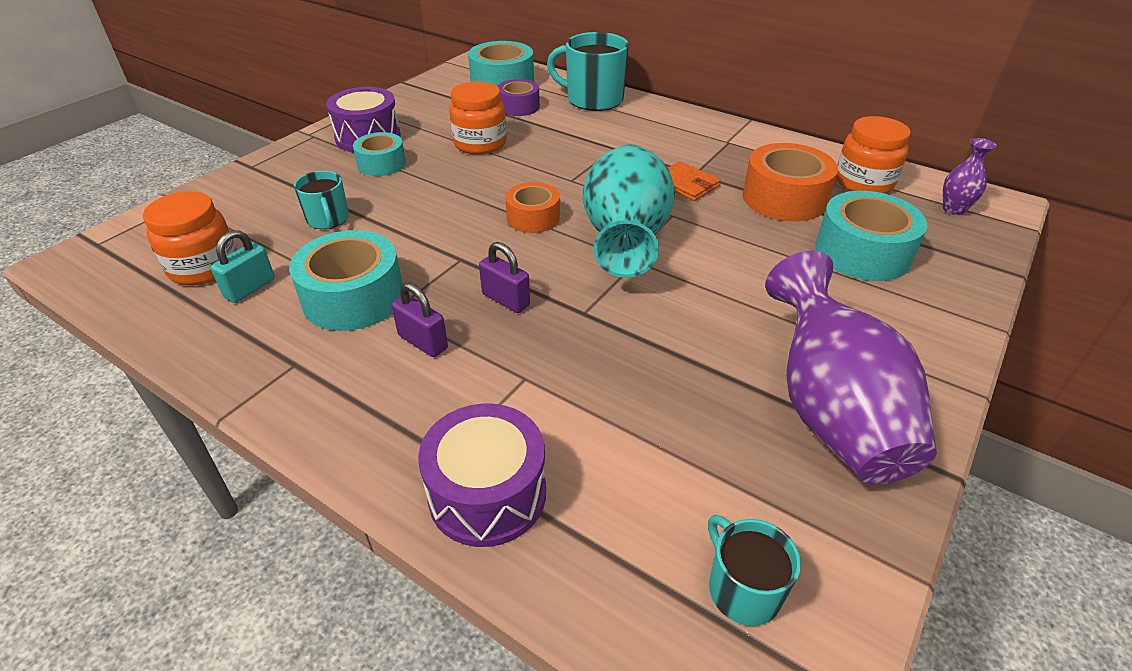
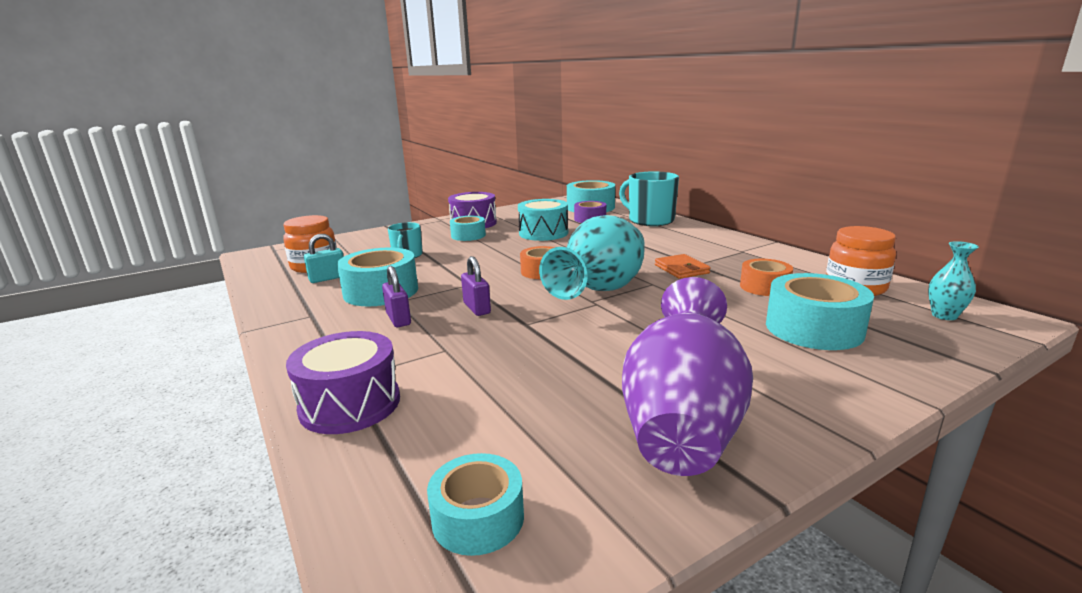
camera: 25 degrees right, 20 degrees down
(480, 143) = (543, 233): orange jar -> turquoise drum
(742, 589) = (478, 518): turquoise mug -> turquoise tape
(784, 198) = (764, 287): orange tape -> orange tape, size x0.62
(953, 209) = (944, 315): purple vase -> turquoise vase

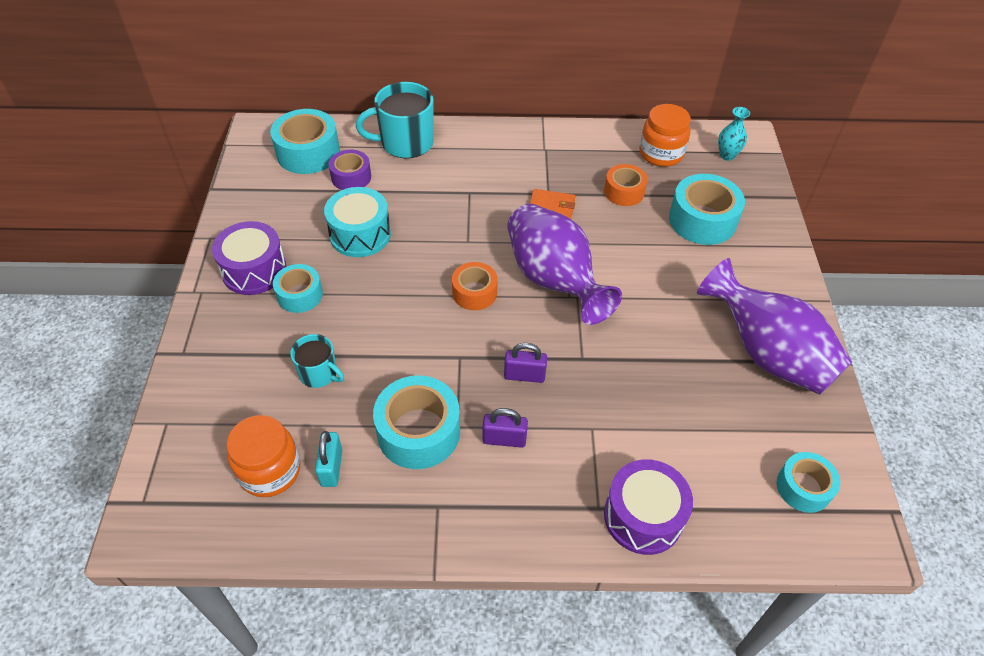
camera: 60 degrees left, 30 degrees up
(600, 290) = (554, 280): turquoise vase -> purple vase

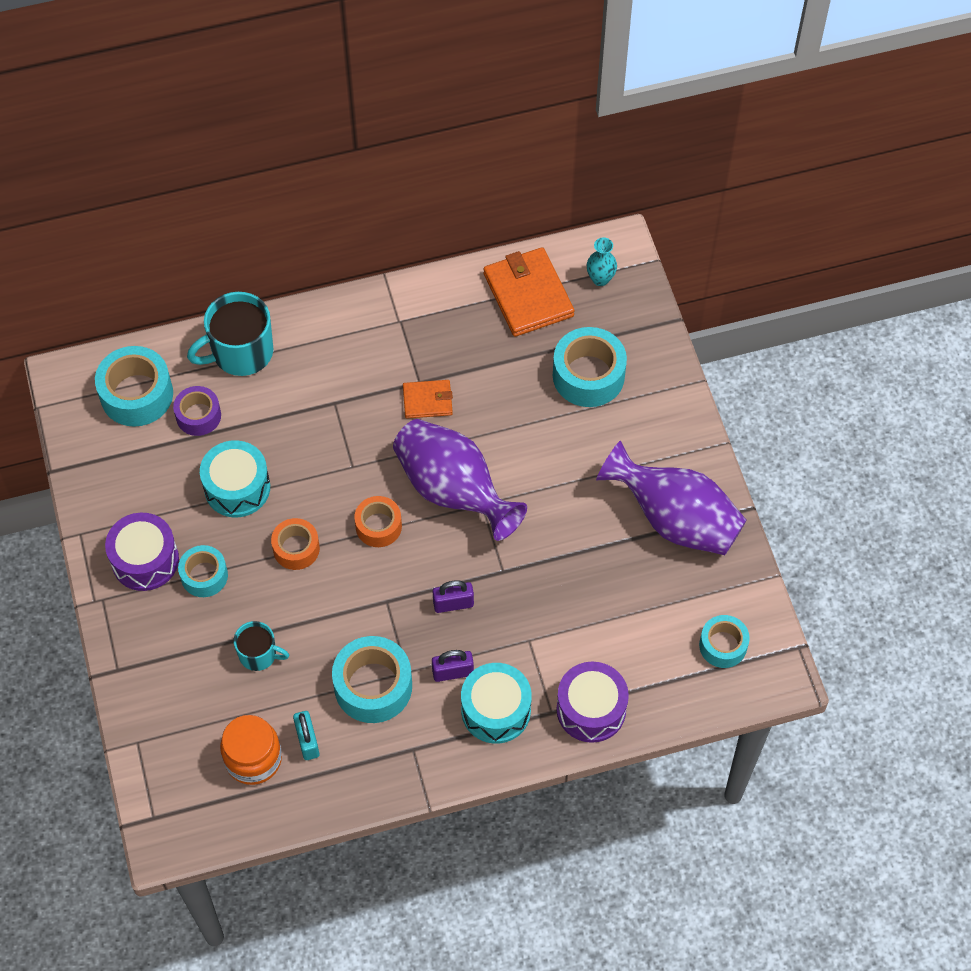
camera: 15 degrees left, 10 degrees up
(538, 489) = (496, 710): none -> turquoise drum
(624, 192) = (499, 359): orange tape -> orange tape (296, 548)
(661, 153) = (528, 295): orange jar -> orange wallet

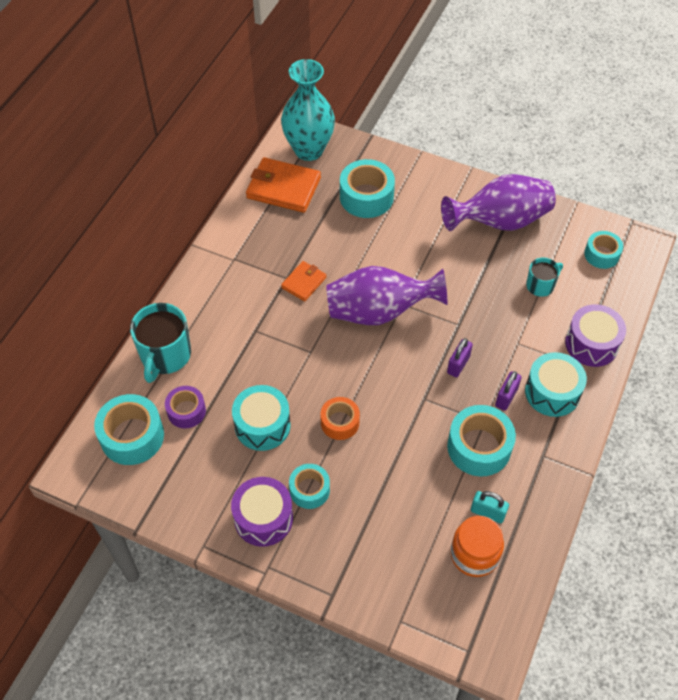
camera: 50 degrees left, 5 degrees down
(259, 654) = (398, 497): turquoise mug -> turquoise mug (540, 285)
(378, 526) = (366, 367): orange tape -> none
(600, 279) = (309, 150): turquoise vase -> turquoise vase, size x2.30

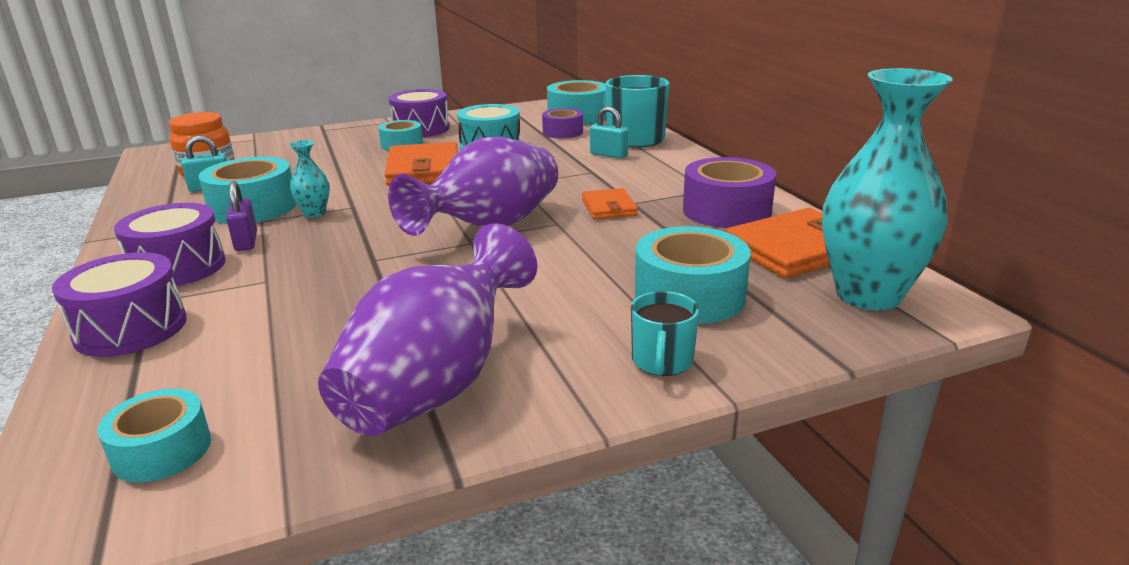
camera: 135 degrees right, 30 degrees down
(215, 345) = (608, 155): none -> turquoise padlock
(259, 234) = (726, 210): none -> purple tape
(340, 422) = (423, 170): orange tape -> orange wallet
(450, 406) = (314, 213): none -> turquoise vase
(458, 364) = (336, 236): purple padlock -> none
(540, 285) = (274, 346): turquoise mug -> turquoise mug (662, 361)
(552, 392) = (178, 267): turquoise drum -> purple drum

